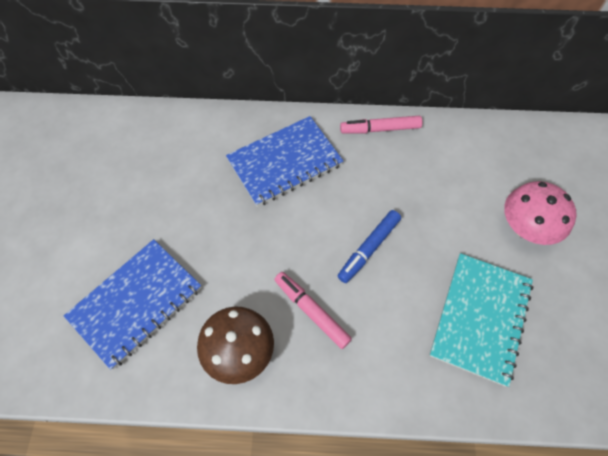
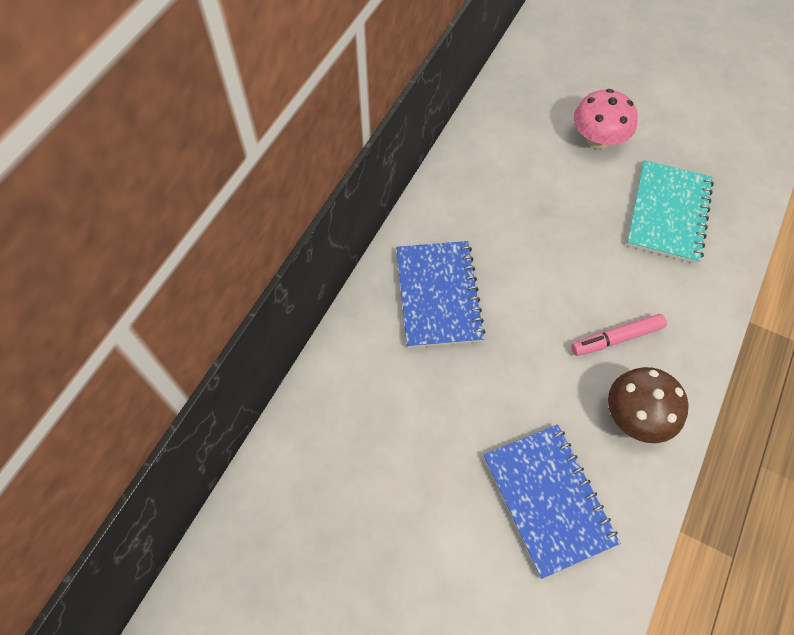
camera: 65 degrees left, 0 degrees up
(369, 249) = (570, 264): blue marker -> none
(380, 129) = (440, 195): pink marker -> none
(480, 318) = (668, 213): turquoise notebook -> turquoise notebook turned 60 degrees clockwise

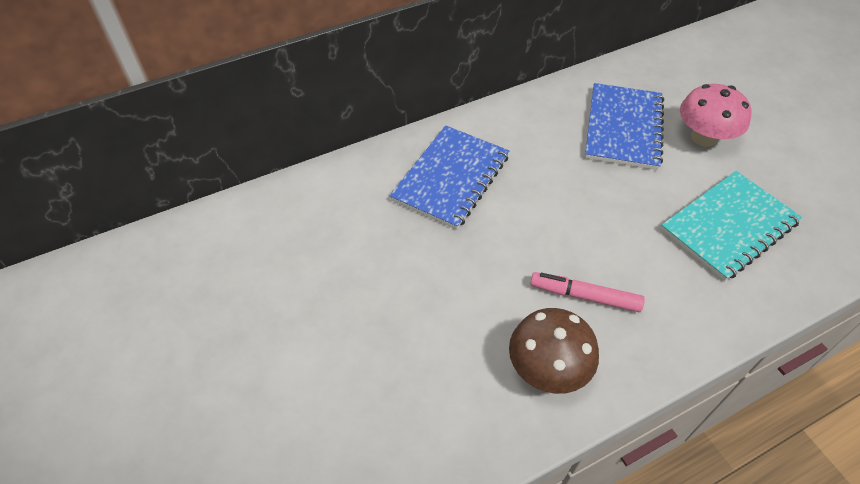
camera: 35 degrees right, 10 degrees down
(548, 499) = (403, 382): blue notebook -> blue notebook (623, 128)

